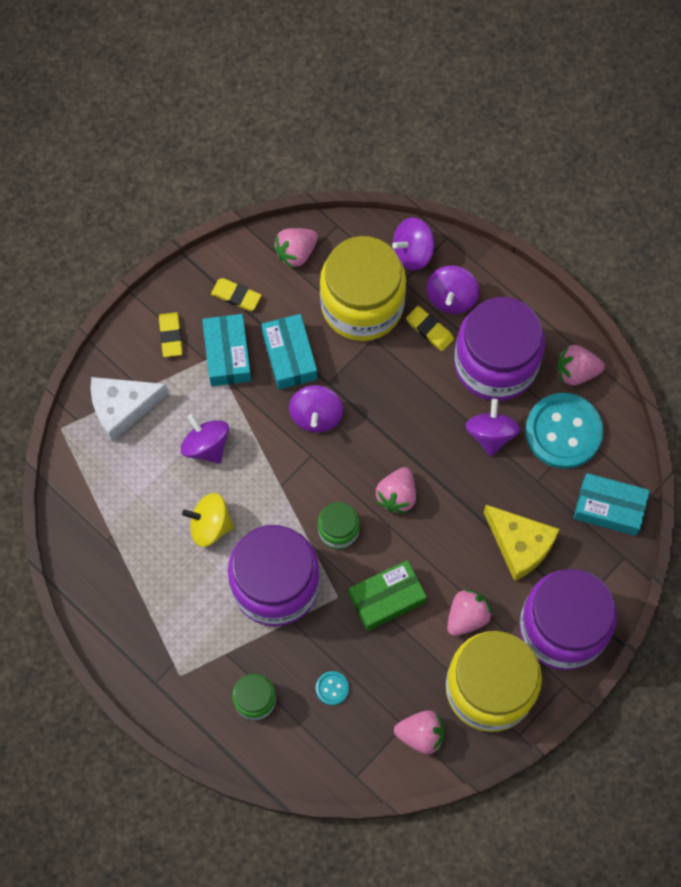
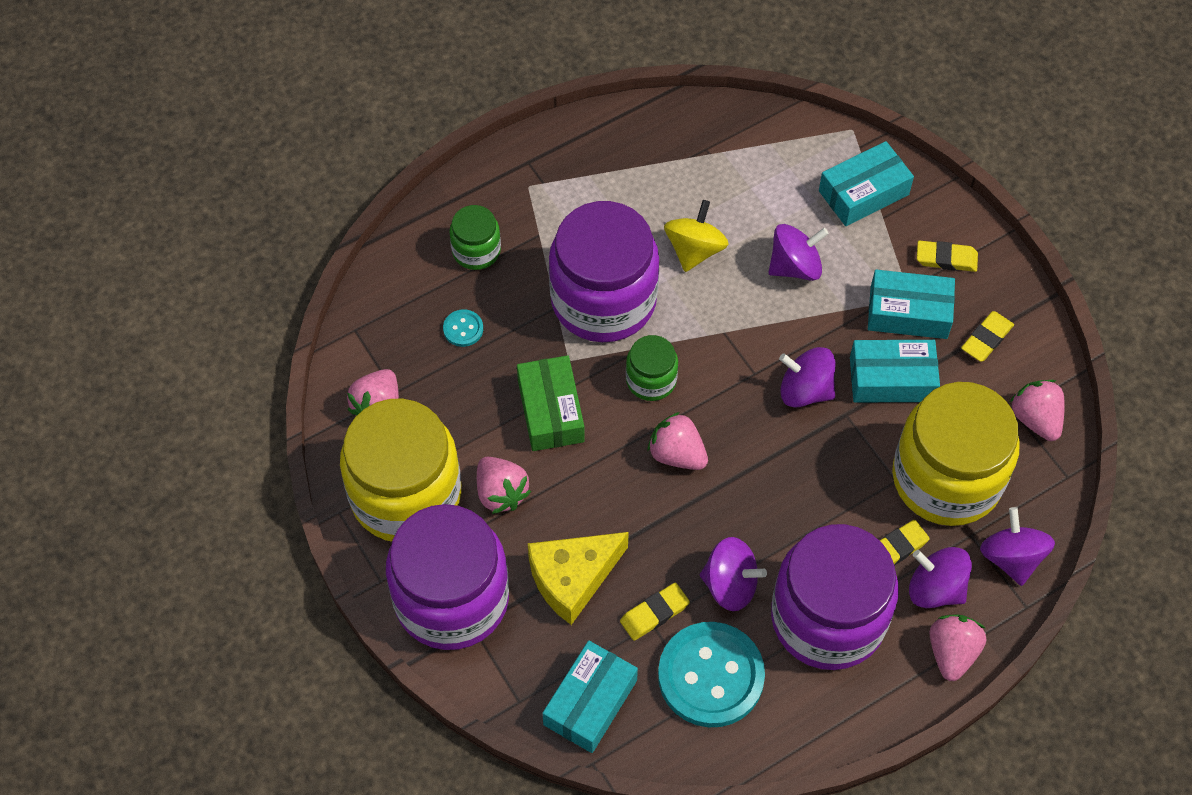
camera: 105 degrees right, 10 degrees down
(122, 408) = (863, 193): white cheese -> turquoise box
(529, 481) = (654, 613): none -> yellow eraser
(576, 371) = (793, 718): pink strawberry -> pink strawberry (952, 652)

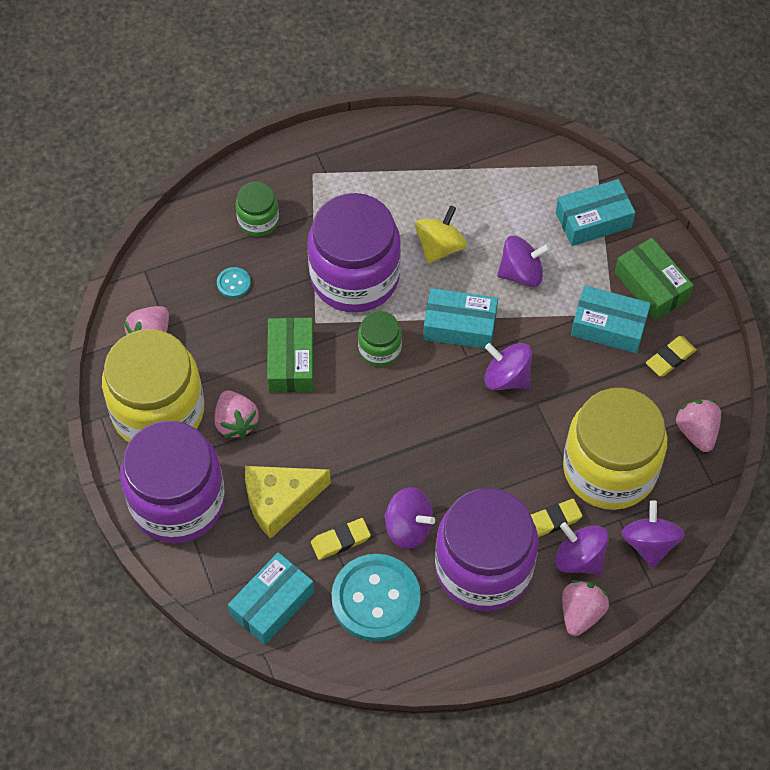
camera: 10 degrees right, 0 degrees up
(677, 454) = (388, 413): pink strawberry -> none
(891, 379) = (582, 379): turquoise box -> turquoise box (460, 326)
(946, 259) = (651, 286): yellow eraser -> green box

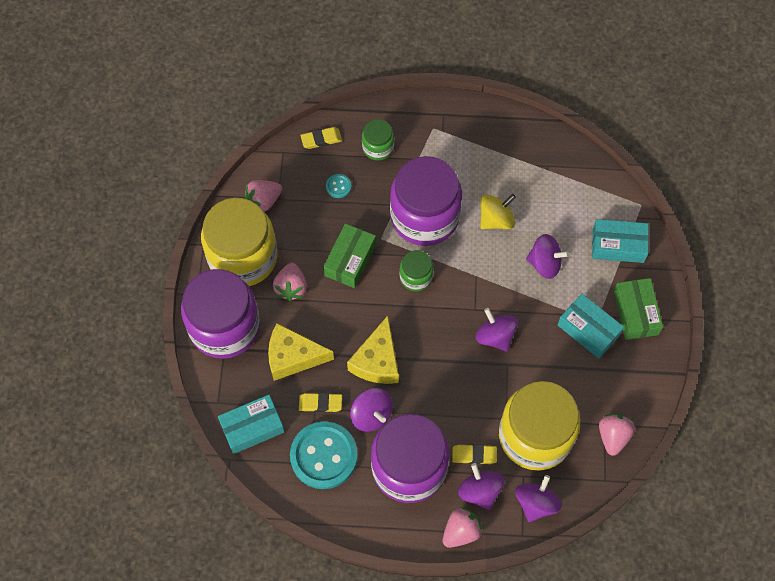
camera: 25 degrees right, 5 degrees up
(383, 463) = (377, 361): none -> yellow cheese
(460, 326) = (481, 284): turquoise box -> none
(670, 358) = (621, 373): yellow eraser -> yellow eraser (321, 139)

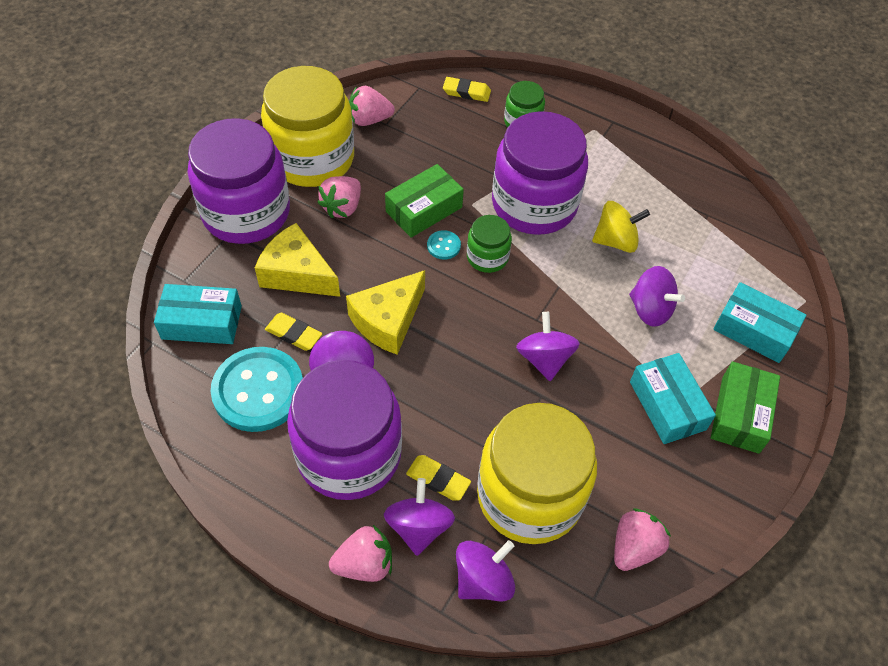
camera: 25 degrees right, 10 degrees down
(338, 186) = (457, 139): turquoise button -> turquoise button (443, 246)

